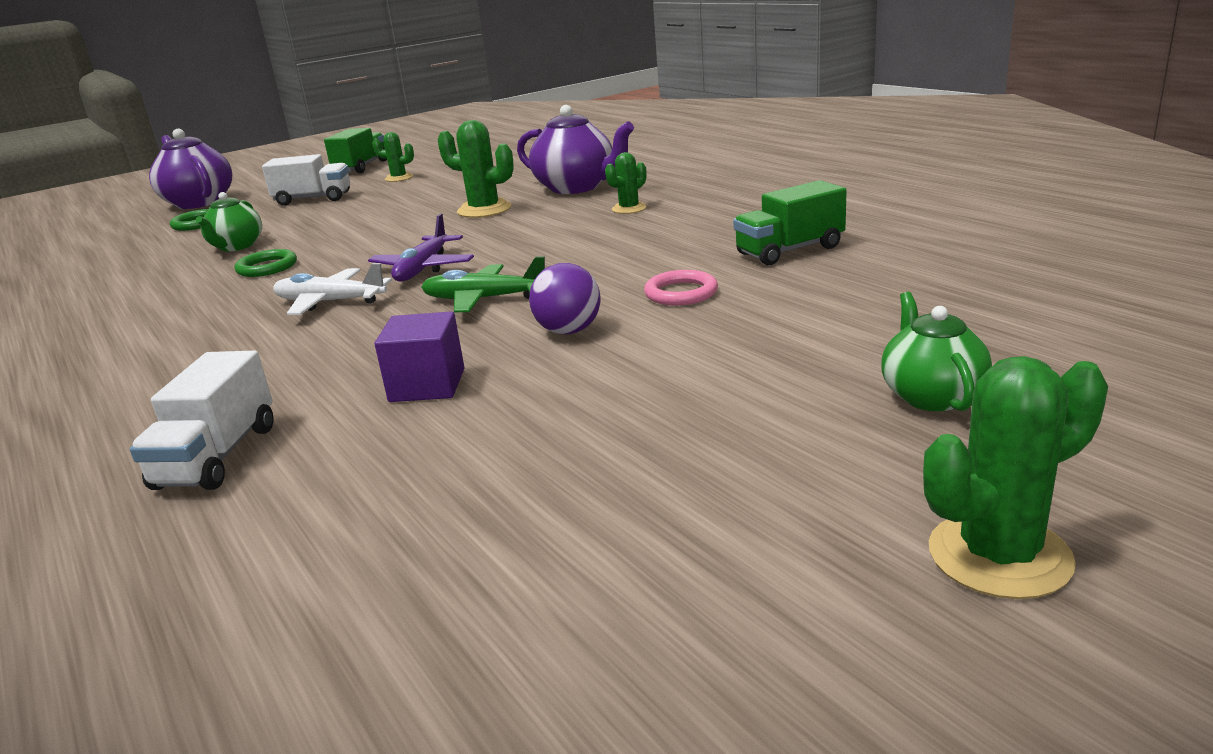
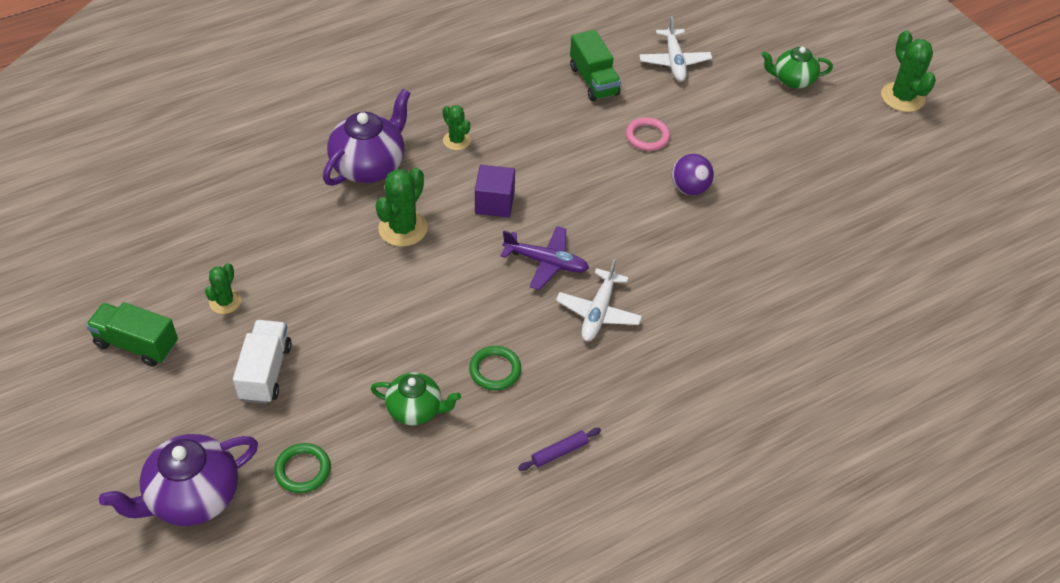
camera: 90 degrees left, 25 degrees up
(130, 307) = (559, 452): none -> purple rolling pin
(217, 456) = (814, 331): white truck -> none
(427, 385) = (747, 249): purple cube -> purple cube (494, 203)
(484, 299) = (624, 227): green plane -> none
(886, 292) = (674, 61): none -> white plane

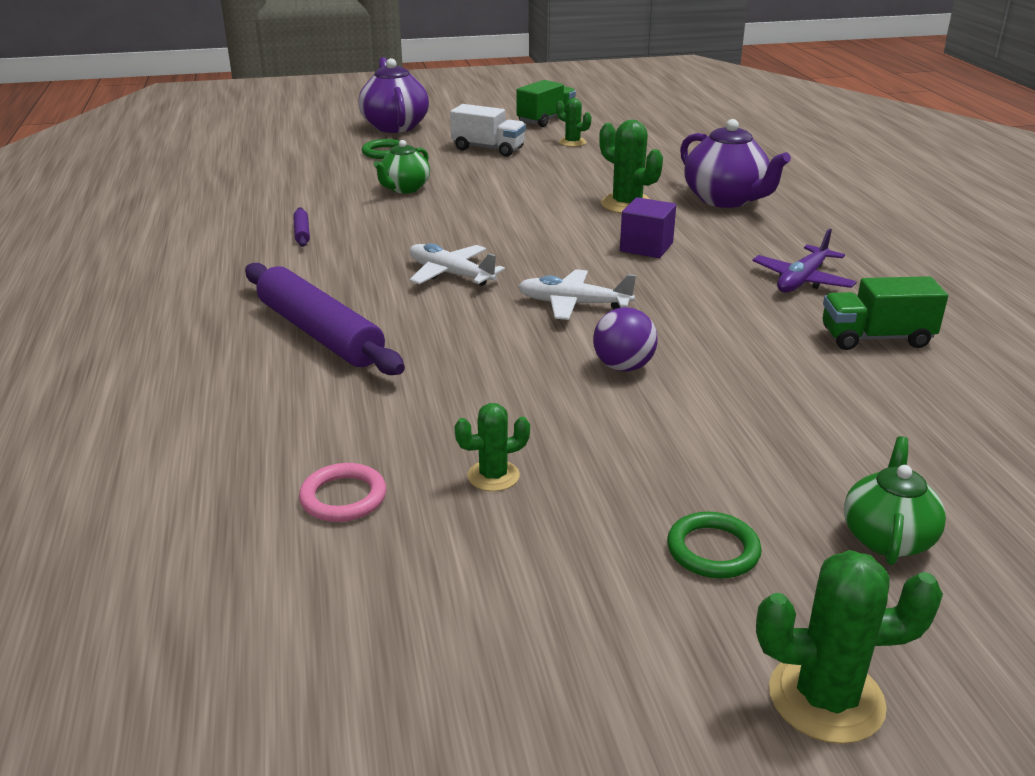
camera: 110 degrees right, 20 degrees down
(456, 140) = (758, 241): green cactus -> green cactus (493, 476)
(495, 370) = (418, 220): green ring -> green ring (713, 550)
(546, 262) = (540, 260): purple plane -> purple plane (802, 280)
(647, 136) = (743, 356): pink ring -> pink ring (343, 497)
(674, 61) = (933, 415): white plane -> white plane (573, 304)
(730, 360) = (320, 333): none -> purple rolling pin

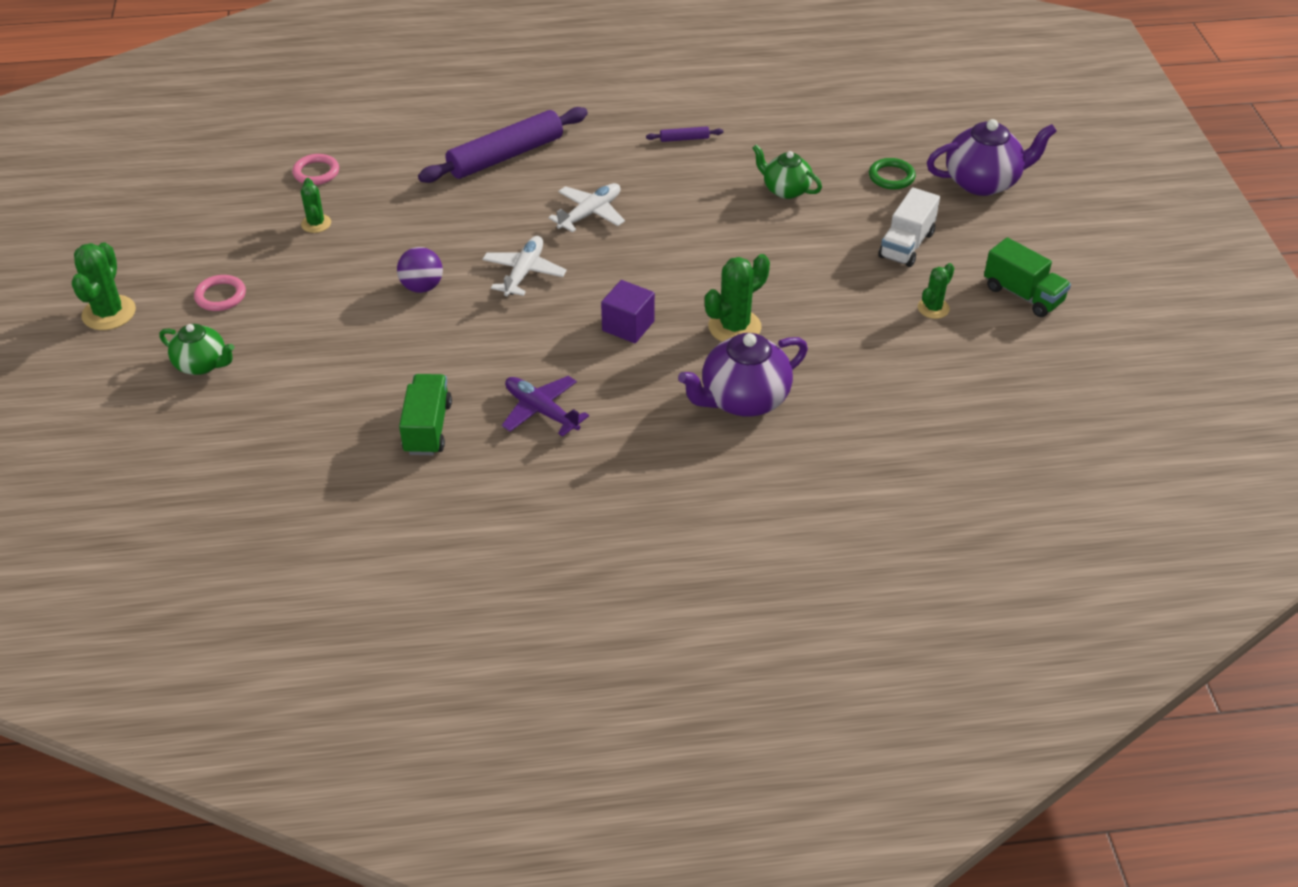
camera: 95 degrees right, 15 degrees up
(713, 550) = (220, 296): green ring -> pink ring

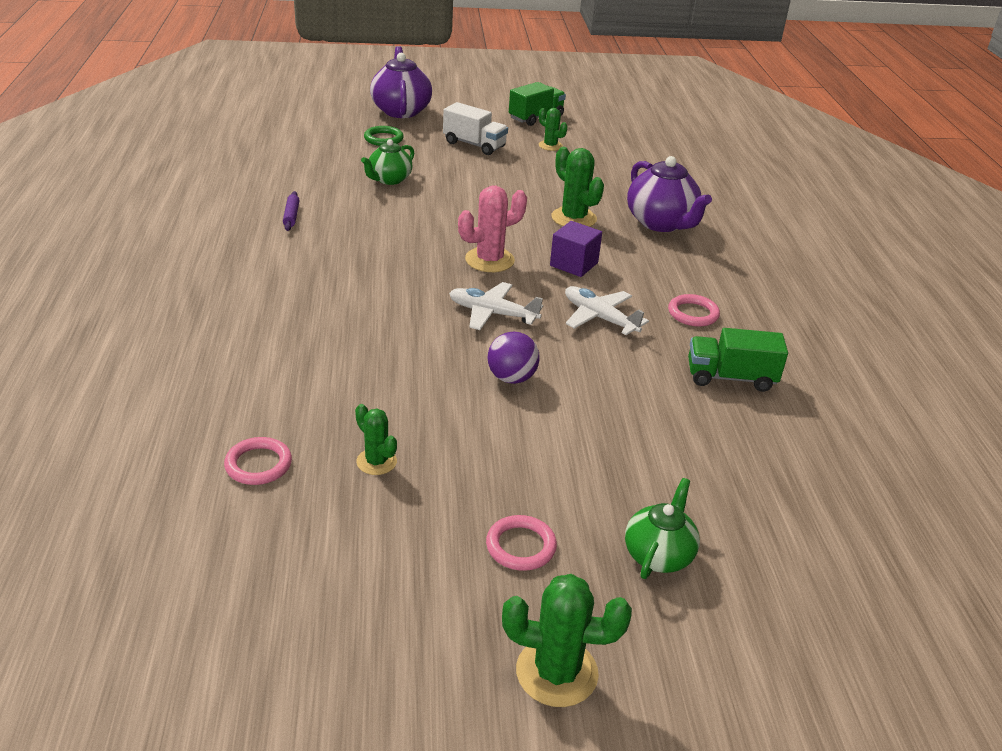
camera: 90 degrees left, 10 degrees down
(316, 223) = (376, 462): green cactus -> green cactus turned 60 degrees clockwise
(506, 156) = (280, 316): purple rolling pin -> none
(541, 411) = (693, 314): purple plane -> pink ring
(590, 213) = (401, 272): white plane -> white plane (599, 318)
(624, 267) = (489, 260): none -> pink cactus

